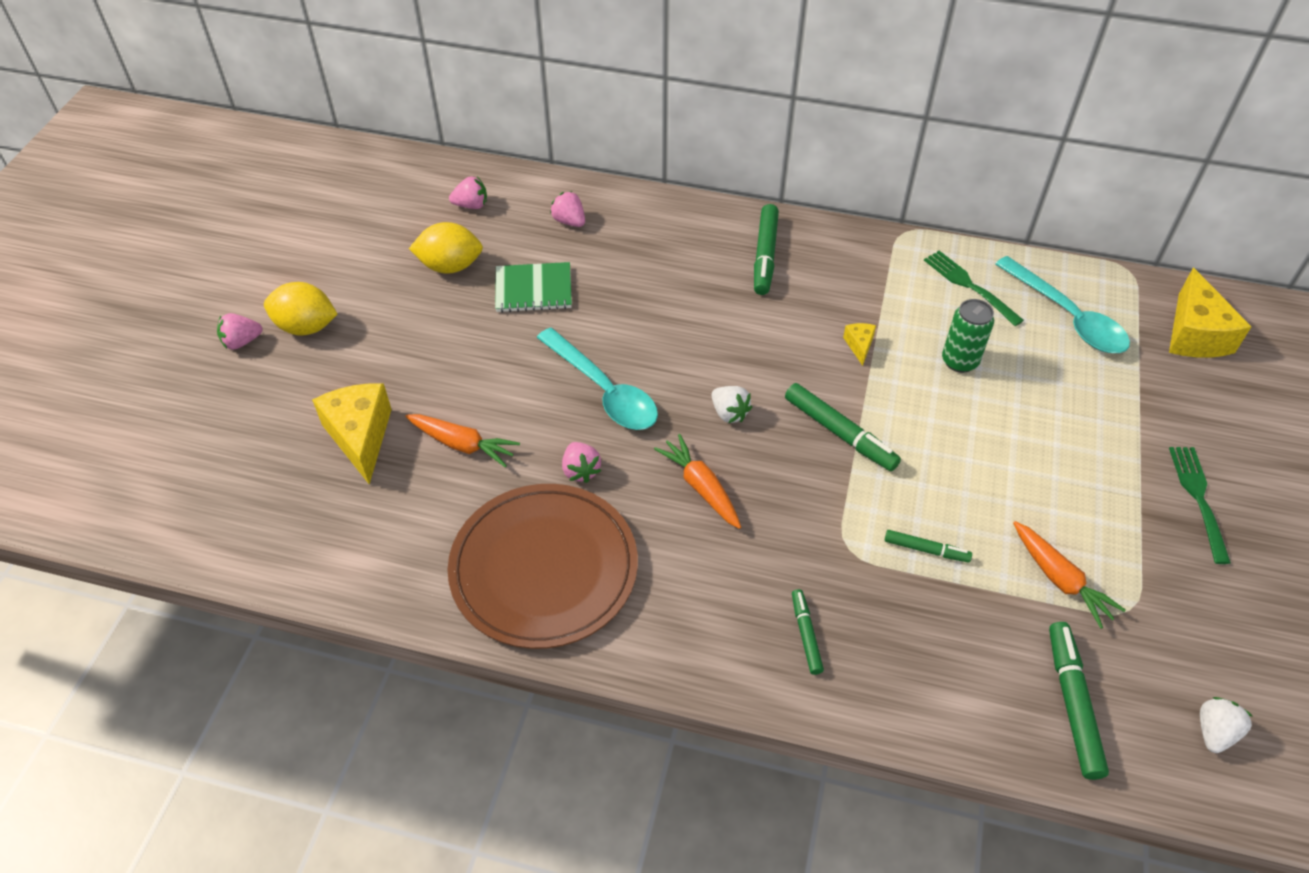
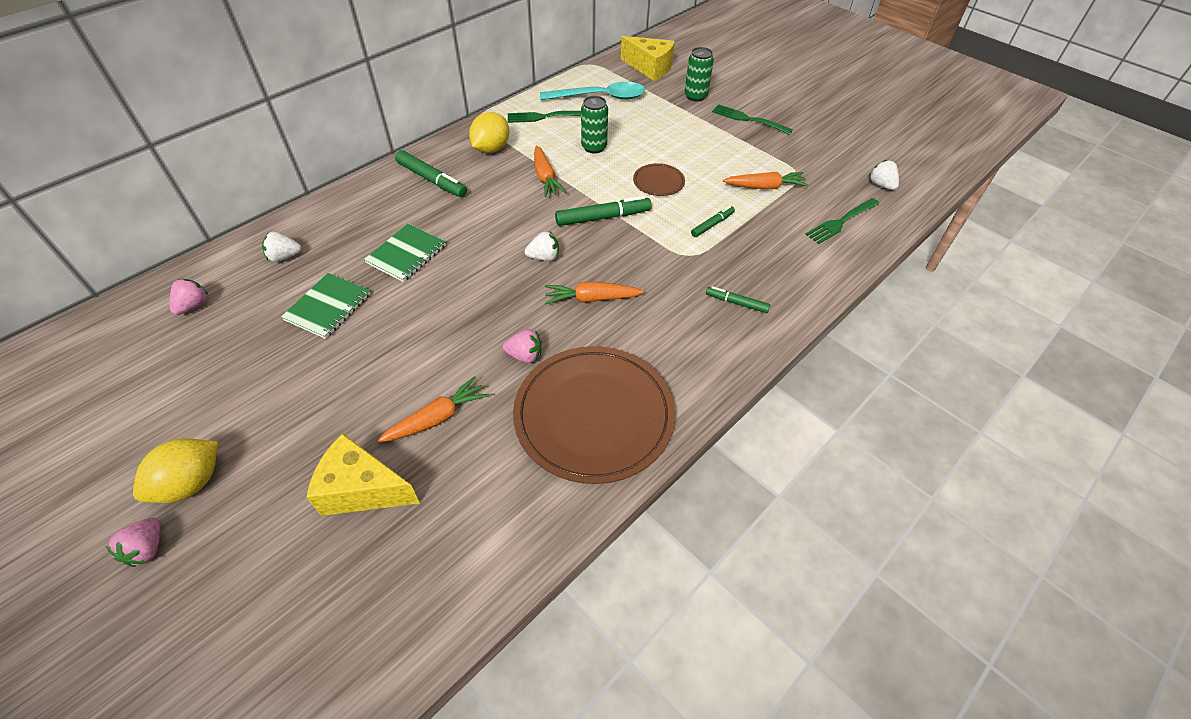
camera: 60 degrees left, 0 degrees up
(450, 266) = (243, 347): yellow lemon -> yellow lemon (491, 149)
(569, 221) = (284, 257): pink strawberry -> white strawberry
(603, 390) = (465, 311): turquoise spoon -> none
(642, 302) = (406, 254): none -> green notebook
(859, 346) = (545, 177): yellow cheese -> orange carrot
(956, 457) = (658, 182): none -> brown plate
(1072, 703) = (841, 221): green marker -> green fork
(1185, 414) = (695, 96): none -> green can

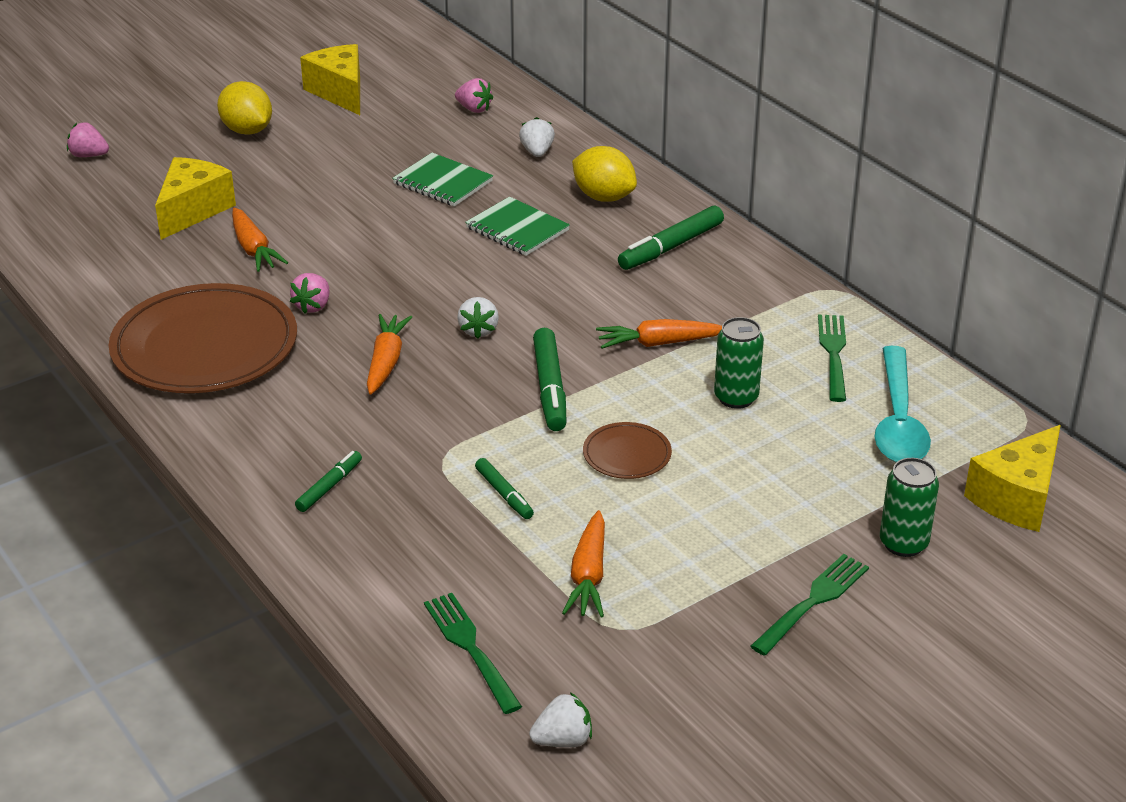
camera: 100 degrees right, 15 degrees down
(122, 416) = (340, 92): none -> yellow cheese
(147, 549) = (193, 120): pink strawberry -> pink strawberry (89, 155)
(491, 149) = (742, 298): yellow lemon -> yellow lemon (604, 197)

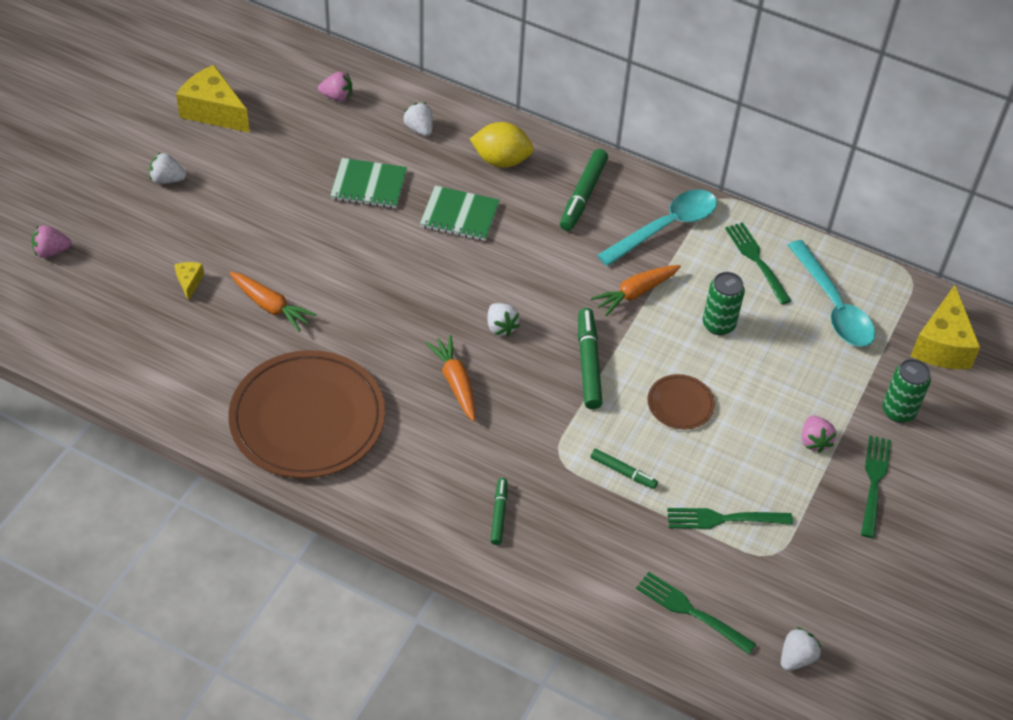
camera: 30 degrees left, 15 degrees up
(193, 210) = (189, 282): yellow cheese -> yellow cheese, size x0.47
(247, 131) = (167, 179): yellow lemon -> white strawberry
(313, 306) = (361, 348): pink strawberry -> pink strawberry (814, 441)
(550, 388) = (588, 363): green marker -> green marker turned 150 degrees counterclockwise
(588, 575) = (724, 519): orange carrot -> green fork
(745, 297) = (665, 227): none -> turquoise spoon

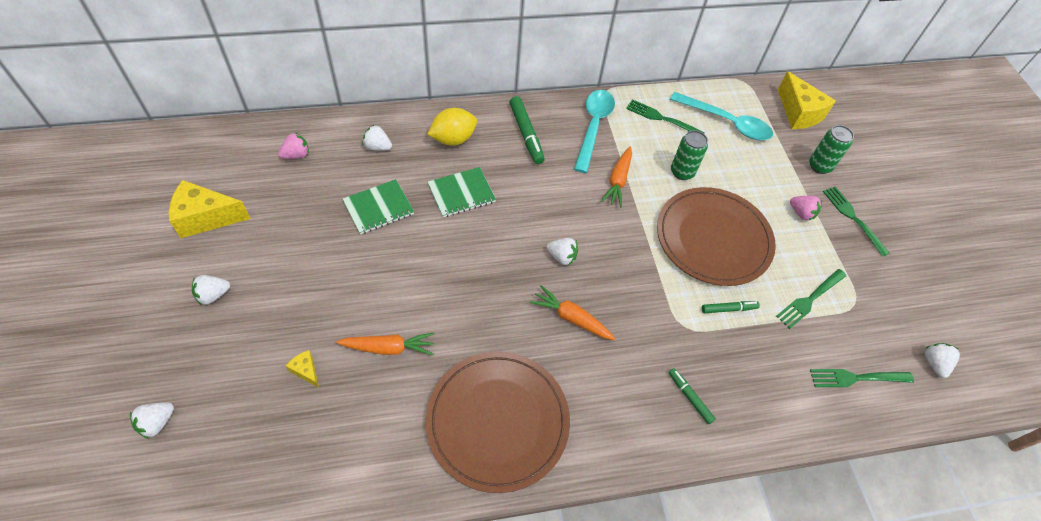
camera: 40 degrees left, 5 degrees up
(51, 251) = (157, 423): pink strawberry -> white strawberry
(588, 363) = (637, 247): green marker -> none
(680, 404) = (713, 238): brown plate -> brown plate, size x2.26

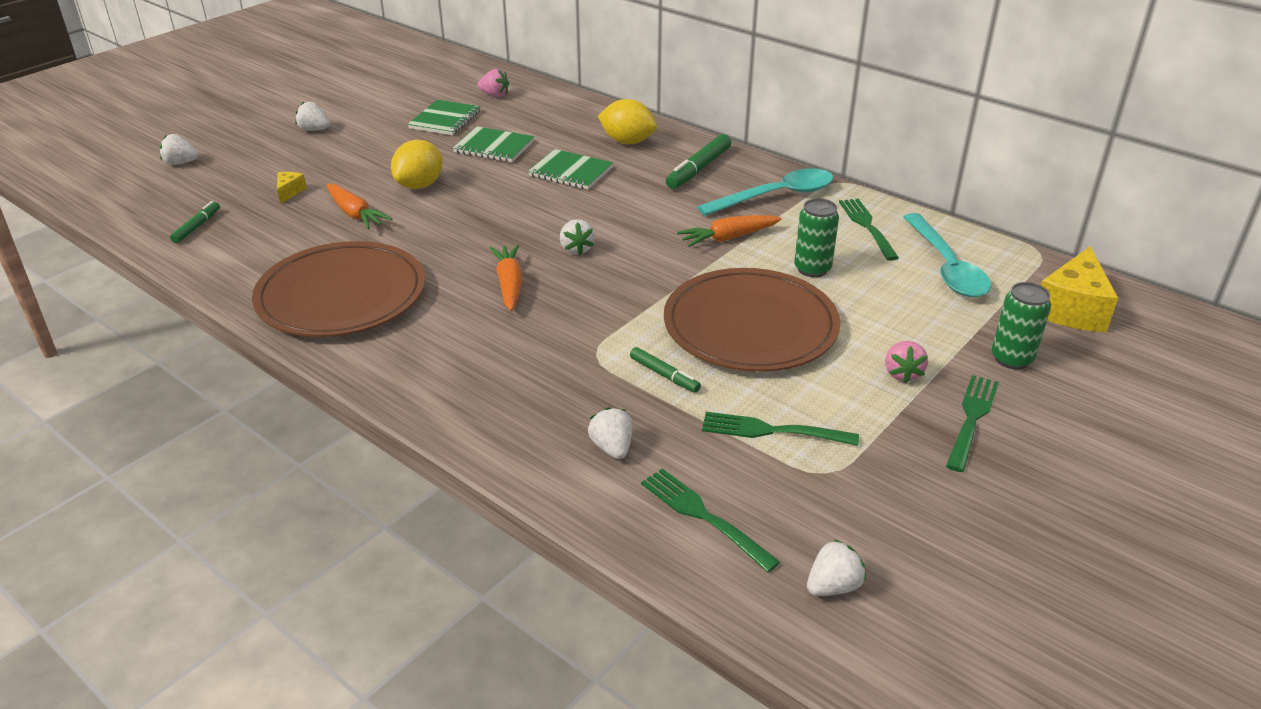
camera: 55 degrees right, 20 degrees down
(206, 218) = (381, 95): yellow cheese -> none
(301, 207) = (445, 120): none -> green notebook
(377, 147) = (559, 118): white strawberry -> white strawberry (612, 448)
(388, 284) = (420, 185): none -> yellow lemon
(690, 397) = (506, 395): green marker -> green marker (197, 227)

